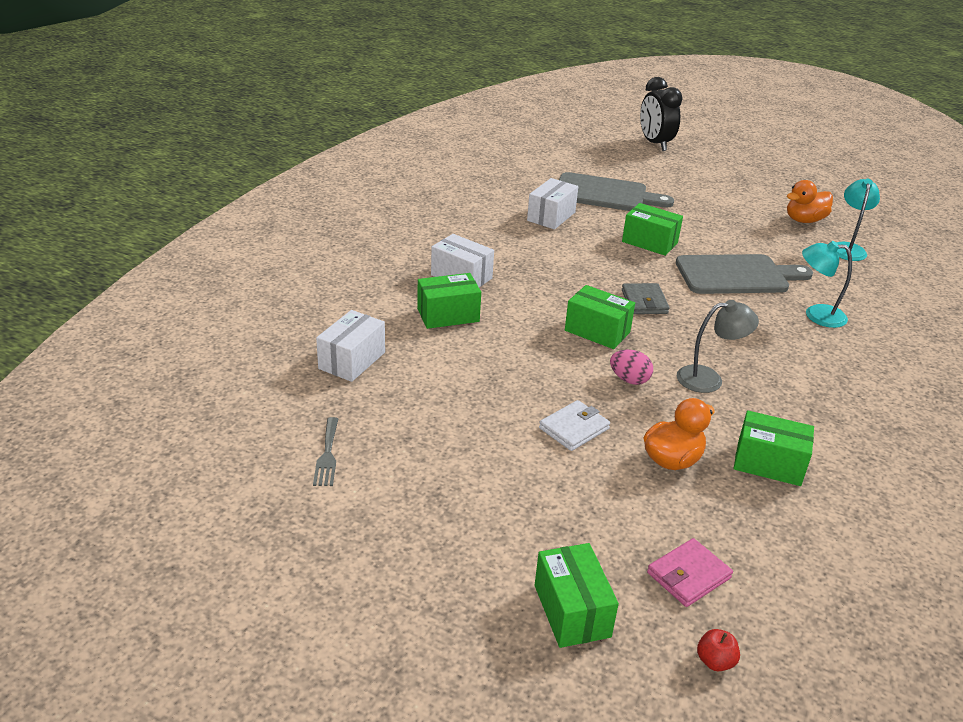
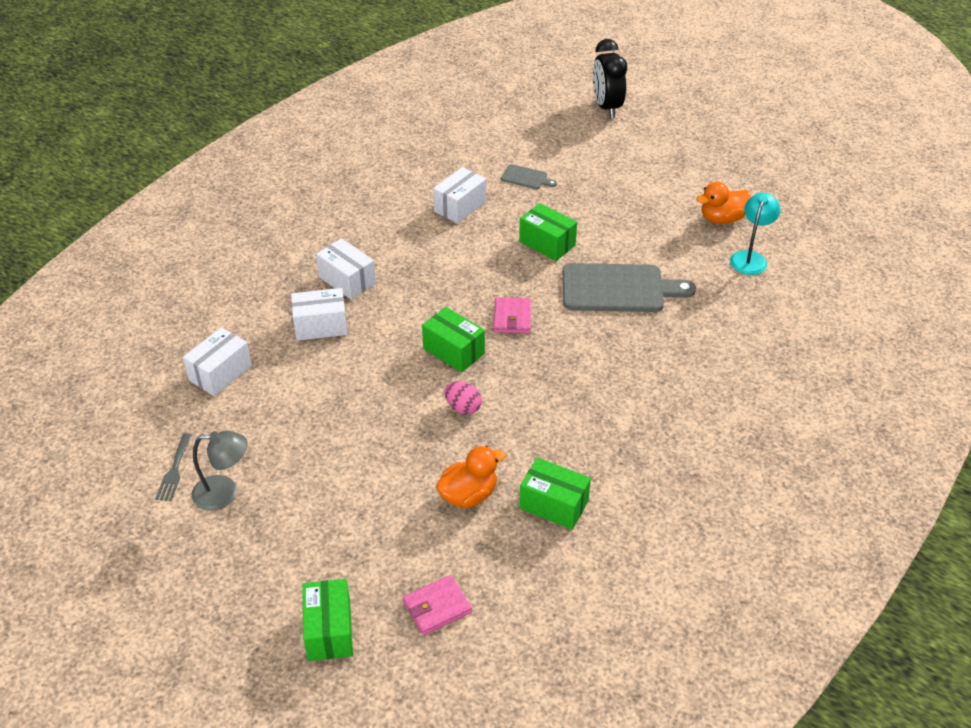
camera: 10 degrees right, 10 degrees up
(448, 315) = (321, 326): green box -> white box
(574, 428) = (393, 457): white wallet -> none
(605, 194) = (526, 178): grey cutting board -> grey cutting board, size x0.47
(644, 302) = (512, 318): grey wallet -> pink wallet
(709, 379) = (538, 410): grey lamp -> grey lamp (224, 493)
(715, 661) = (427, 684): red apple -> none
(816, 315) = (677, 341): turquoise lamp -> none

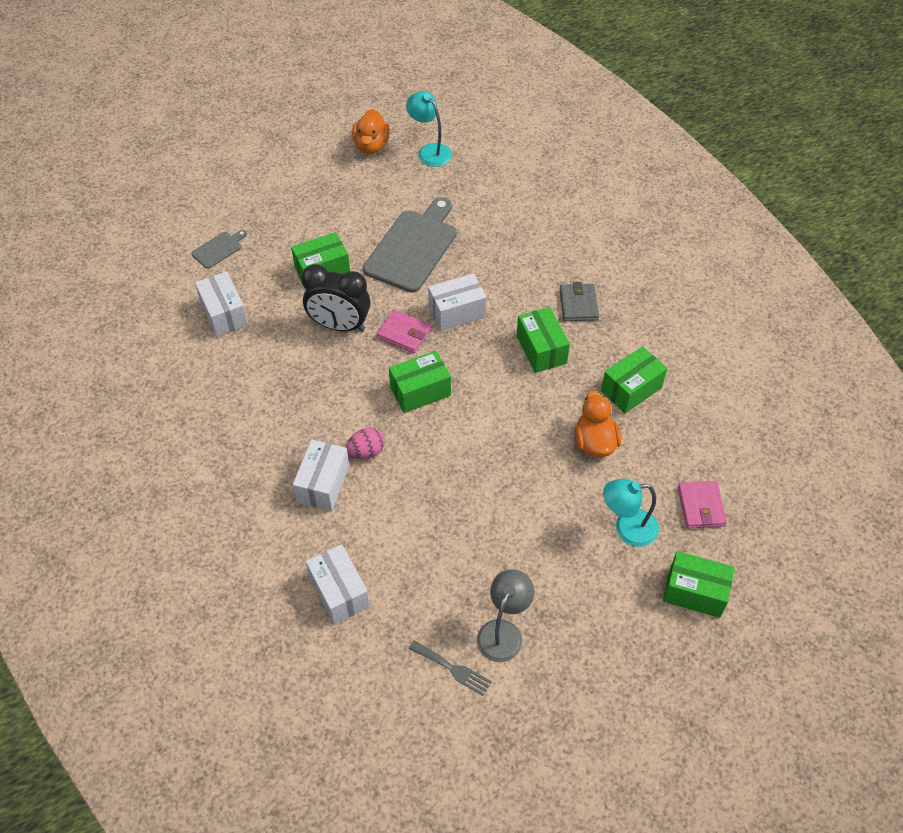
camera: 65 degrees left, 10 degrees up
(347, 280) = (271, 441): white box -> white box (457, 312)
(379, 551) = (627, 528): none -> turquoise lamp
(463, 407) = (493, 410): pink egg -> pink egg (366, 451)
(558, 418) = (541, 349): none -> green box
(606, 107) = (160, 151): black clock -> black clock (339, 325)
(636, 429) = (578, 304): none -> grey wallet

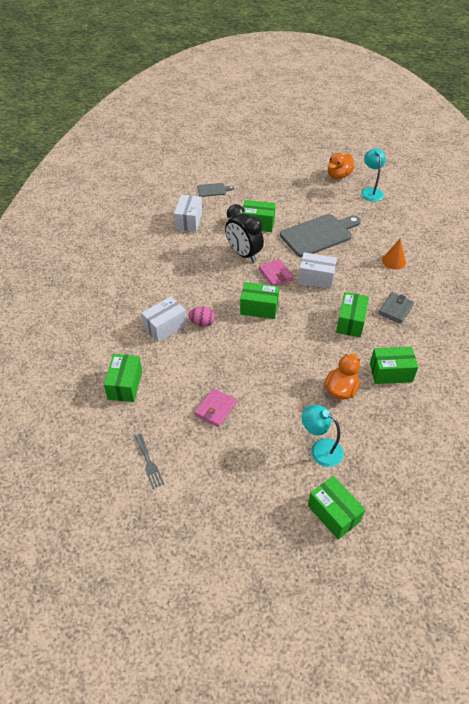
camera: 35 degrees right, 5 degrees down
(339, 592) = (125, 385): white box -> green box
(503, 632) = (195, 461): grey lamp -> none
(530, 239) = (393, 261): none -> orange cone
(701, 506) = (381, 465): pink wallet -> pink wallet (215, 409)

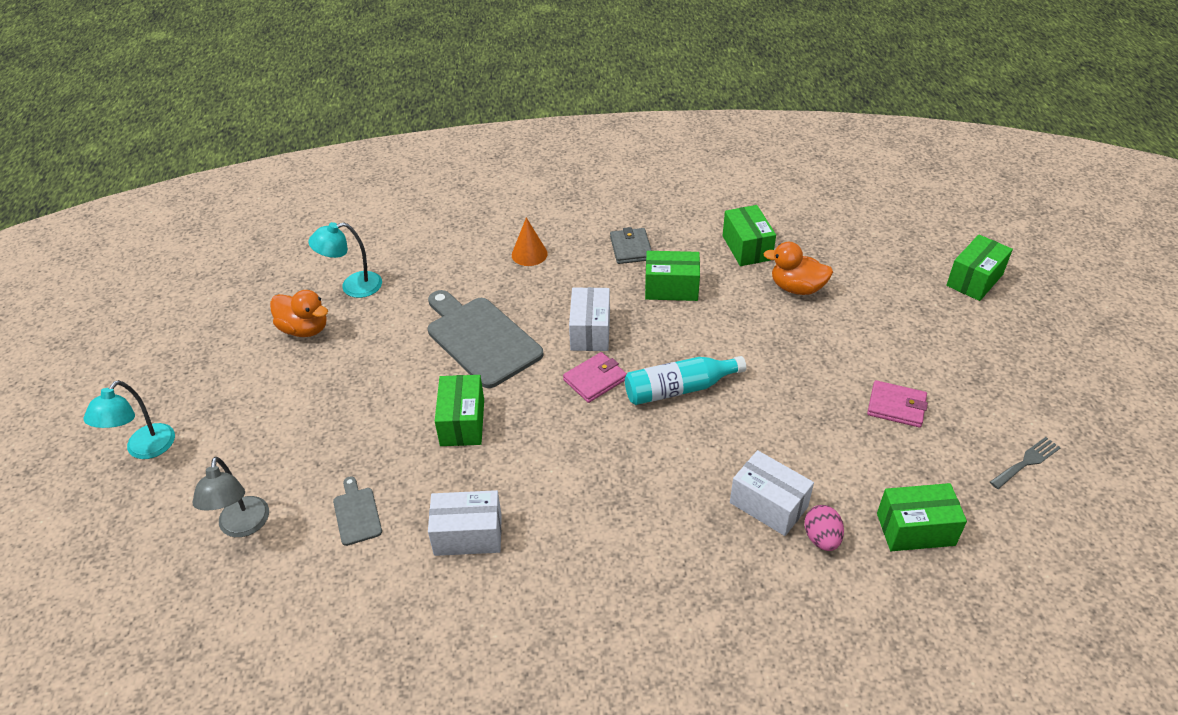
camera: 100 degrees left, 5 degrees down
(202, 323) = (739, 455): pink egg -> pink egg (821, 538)
(218, 161) = (242, 526): none -> grey lamp
(243, 254) = (552, 429): black clock -> none
(259, 308) = (679, 389): green box -> turquoise bottle
(320, 449) = (898, 298): turquoise lamp -> turquoise lamp (144, 449)
(395, 309) = (631, 248): grey wallet -> grey wallet turned 60 degrees clockwise

